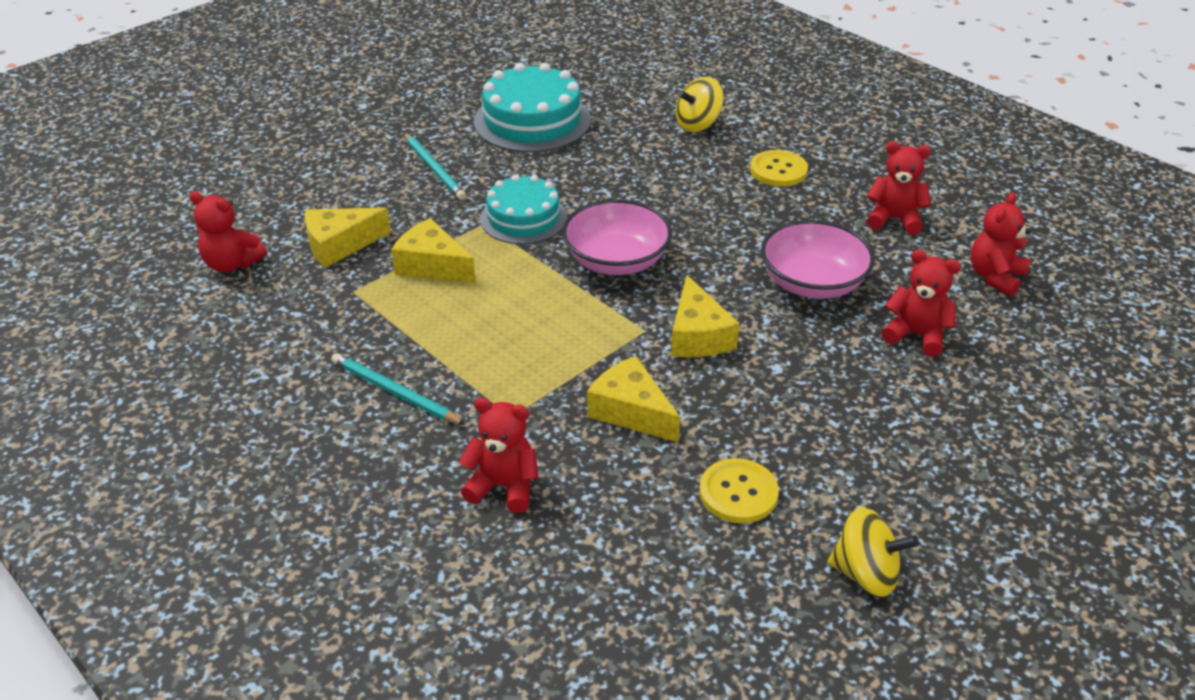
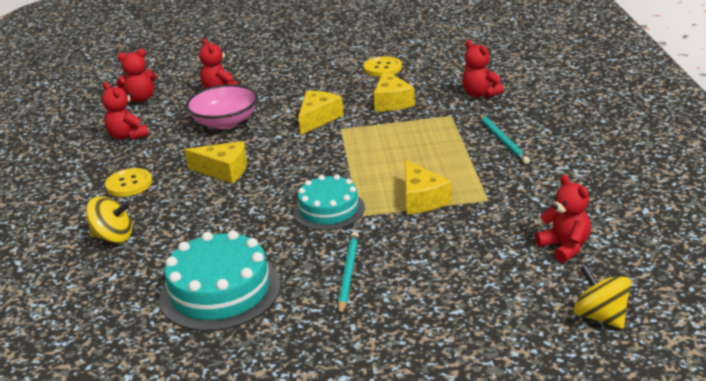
camera: 140 degrees left, 10 degrees down
(340, 245) = (474, 234): yellow cheese -> yellow cheese (224, 170)
(616, 260) = (307, 165): pink bowl -> none
(866, 574) = (368, 41): yellow spinning top -> yellow spinning top (600, 316)

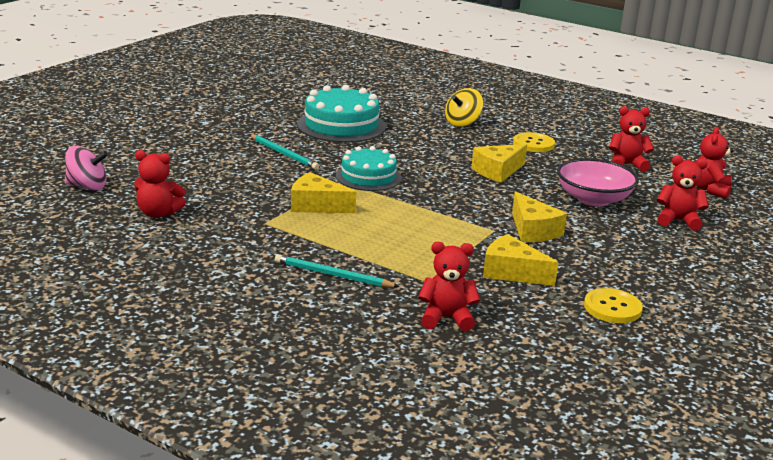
camera: 125 degrees right, 5 degrees down
(600, 316) = (87, 186): yellow spinning top -> pink spinning top

